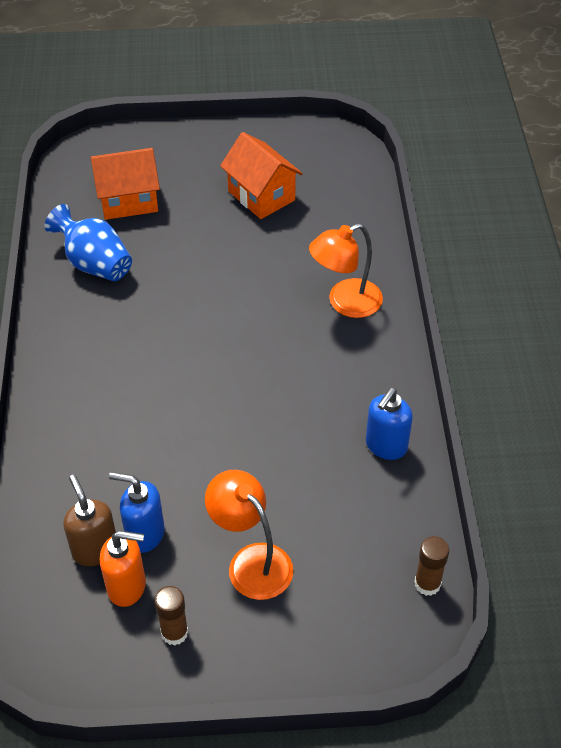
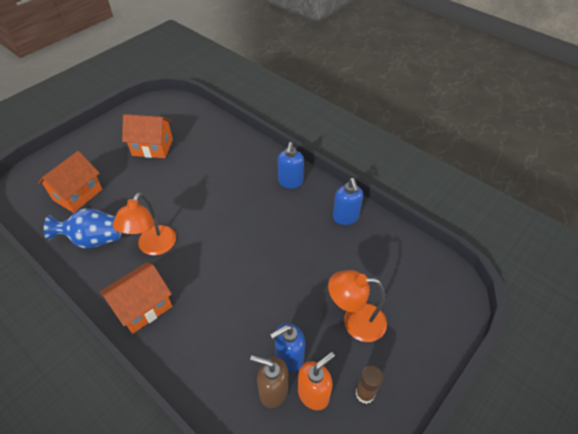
camera: 45 degrees left, 0 degrees up
(69, 370) = (143, 307): none -> orange house
(345, 303) = (252, 168): orange lamp -> orange lamp (153, 247)
(372, 353) = (290, 182): none -> blue soap dispenser
(427, 584) = (434, 262): brown glue stick -> none

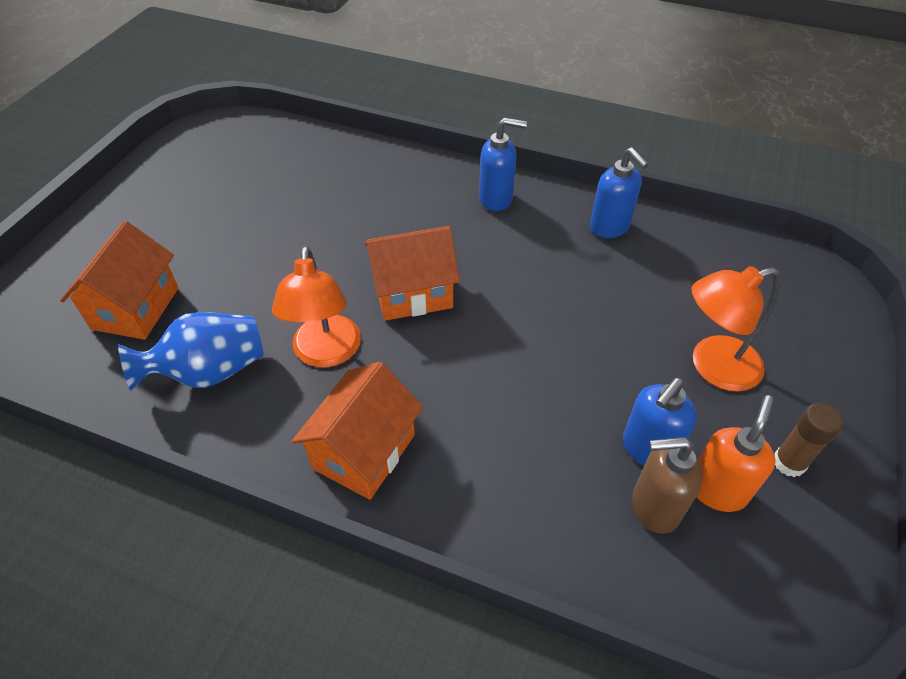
camera: 20 degrees left, 0 degrees up
(152, 147) = (233, 201): orange house -> orange house (413, 293)
(290, 182) = (496, 199): blue soap dispenser -> blue soap dispenser turned 75 degrees counterclockwise

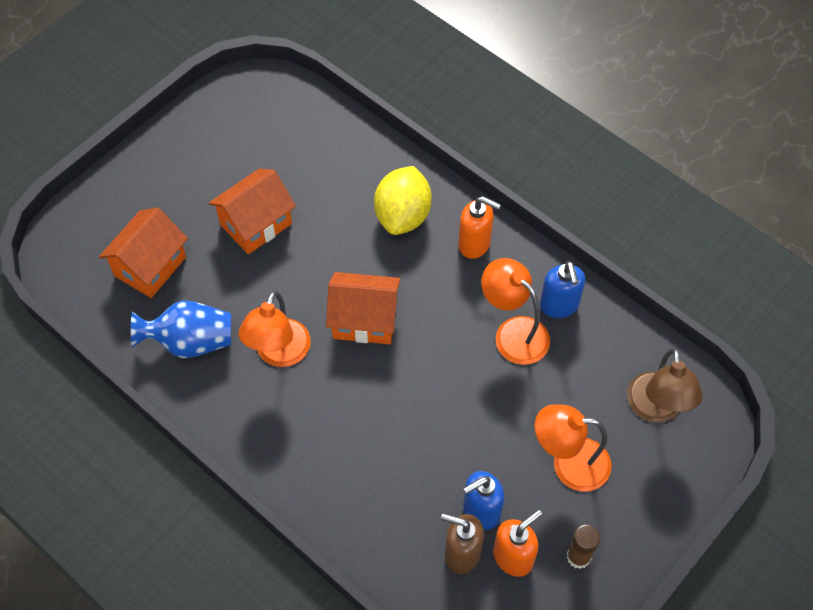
camera: 20 degrees right, 10 degrees up
(364, 451) = (279, 443): orange house -> orange house (256, 224)
(411, 194) = (403, 215): none -> yellow lemon
(496, 199) = (475, 244): blue soap dispenser -> orange soap dispenser
(578, 262) = (513, 332): none -> orange lamp
(764, 289) = (656, 409): none -> brown lamp

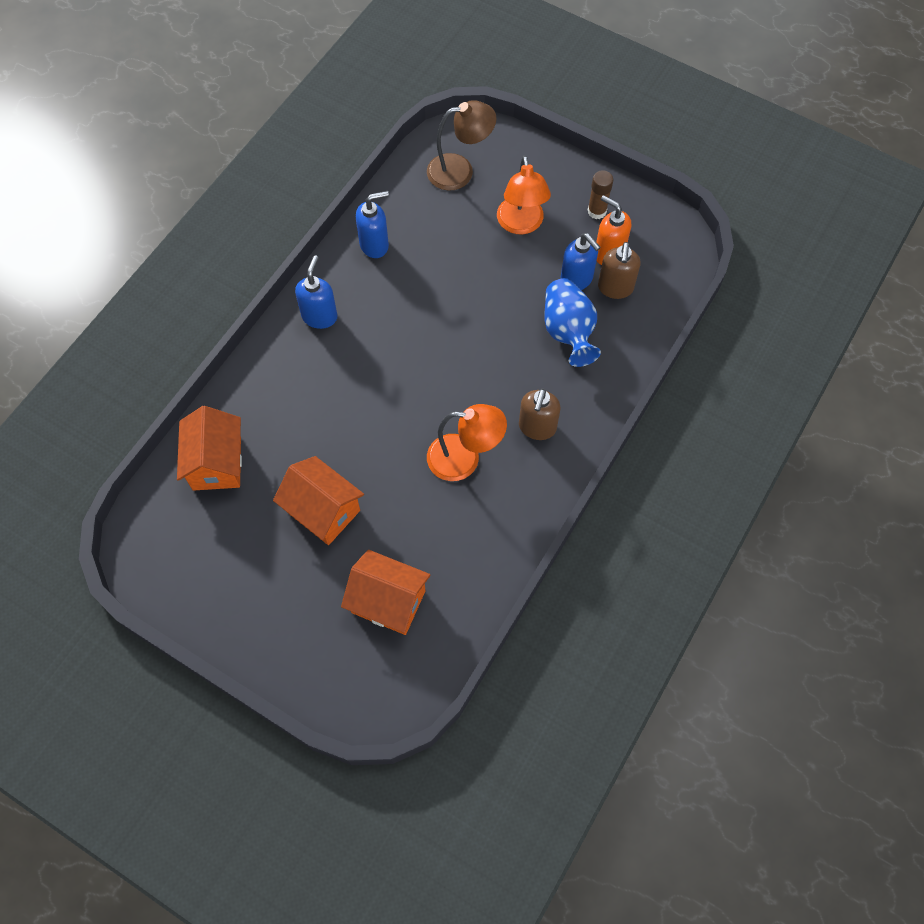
camera: 100 degrees left, 5 degrees up
(190, 342) = (467, 540): blue vase -> blue vase (568, 332)
(298, 430) = (537, 427): none -> brown soap dispenser
(364, 320) = (416, 393): orange house -> orange house (216, 463)
(403, 215) = (295, 380): yellow lemon -> none
(475, 244) = (319, 316): orange soap dispenser -> blue soap dispenser
(513, 332) = (407, 276): orange lamp -> none

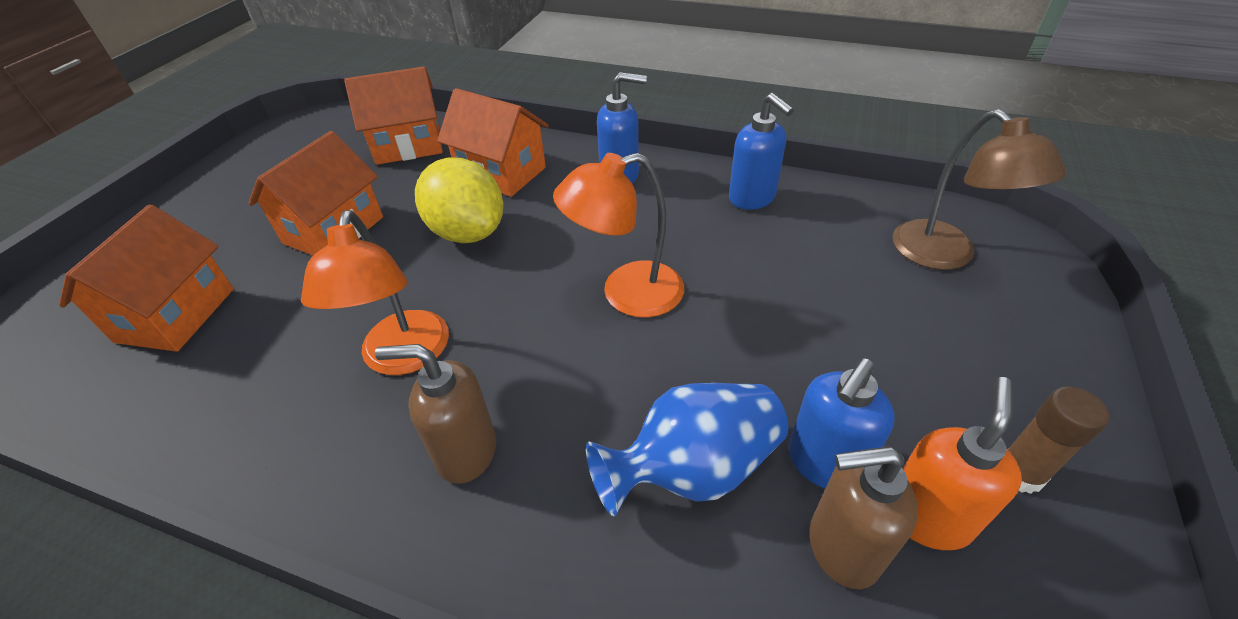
camera: 80 degrees right, 20 degrees down
(286, 394) = (501, 172): none -> orange house
(355, 421) = (468, 232): none -> yellow lemon
(521, 224) = (896, 350): orange lamp -> orange lamp (626, 293)

